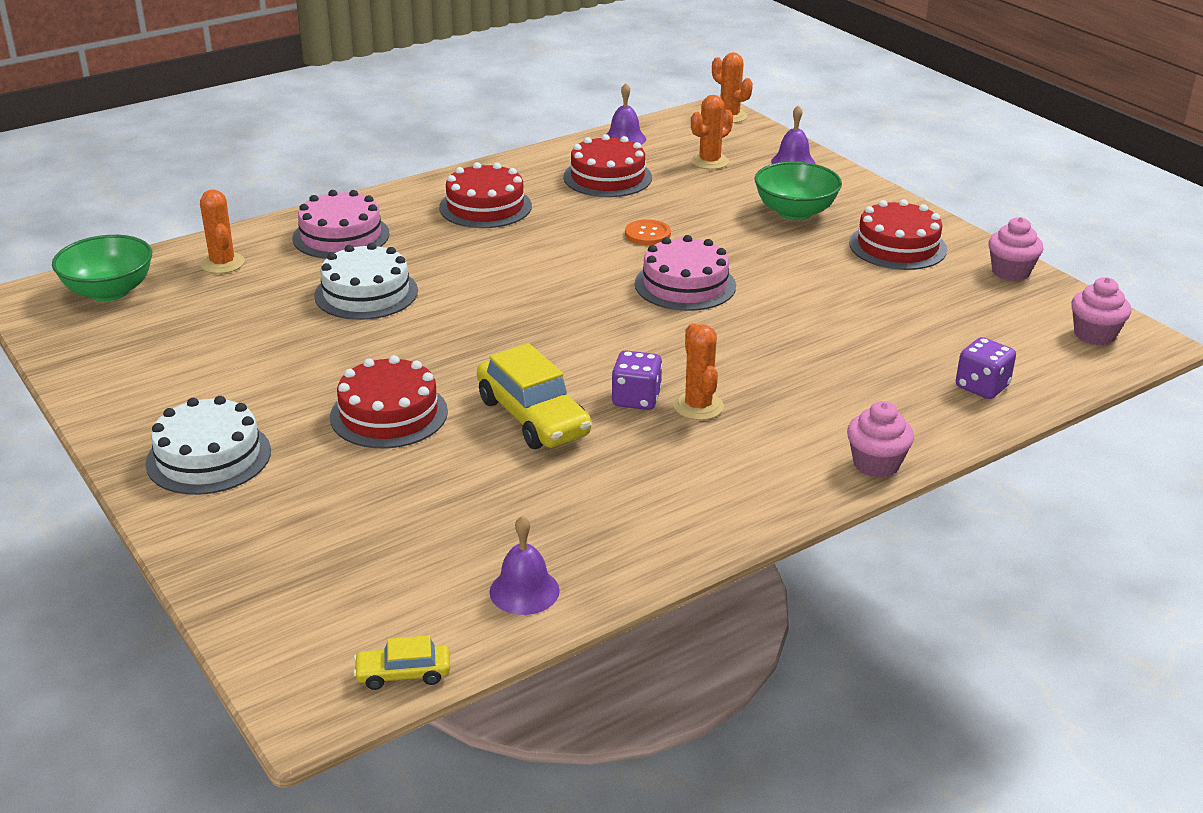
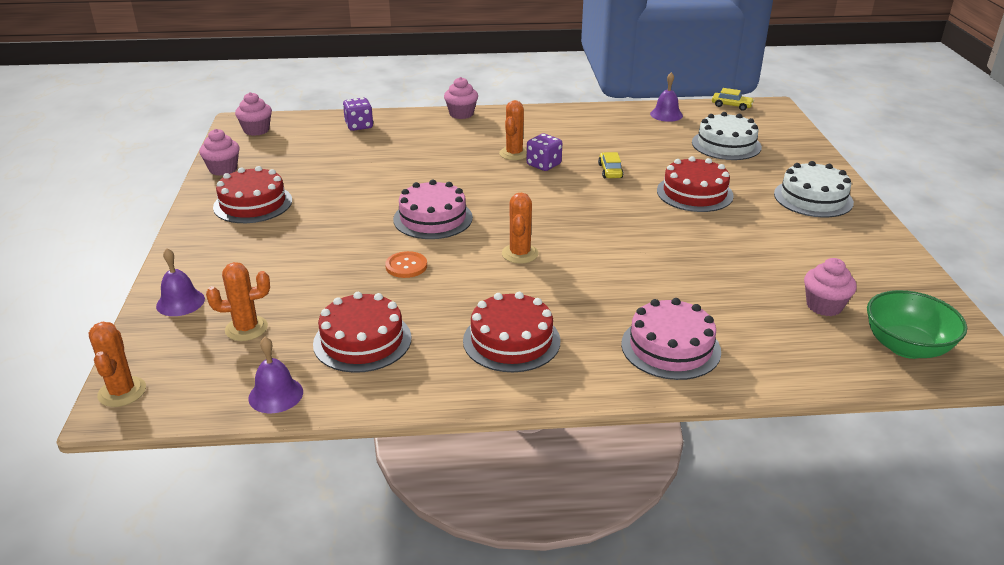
camera: 150 degrees left, 0 degrees up
(193, 308) = (824, 306): none -> pink cupcake
(222, 263) = (795, 348): orange cactus -> orange cactus (520, 254)
(366, 293) = (673, 279): white cake -> white cake (726, 145)
(533, 417) = (610, 171): yellow car -> yellow car, size x0.51
(795, 212) = (269, 251): green bowl -> none

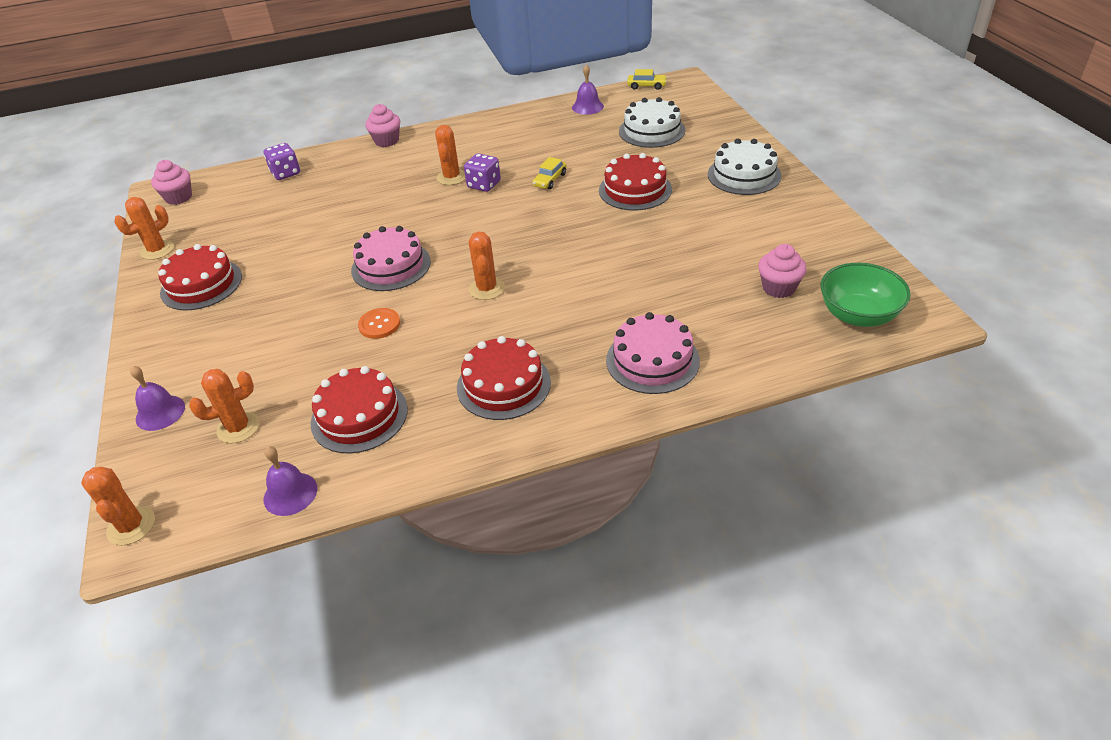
camera: 10 degrees left, 10 degrees up
(223, 169) = (157, 250): pink cupcake -> orange cactus
(610, 171) = (550, 180): yellow car -> yellow car turned 135 degrees counterclockwise

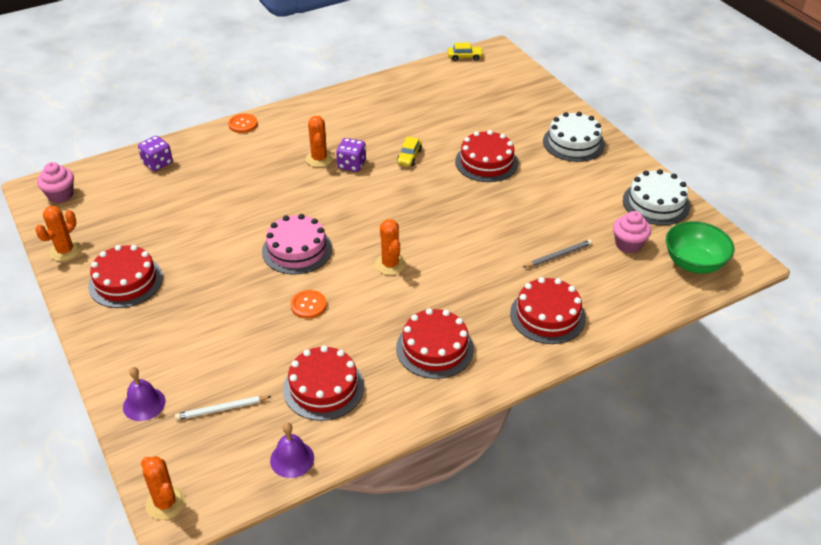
camera: 15 degrees left, 0 degrees up
(238, 428) = (222, 409): orange cactus -> white pencil
(386, 141) = (243, 124): pink cupcake -> orange button
(587, 106) = (418, 80): purple bell -> none
(652, 131) = (483, 103): white cake -> white cake (656, 203)
(652, 360) = (547, 315): pink cake -> red cake
(687, 294) = (558, 255): none -> grey pencil

